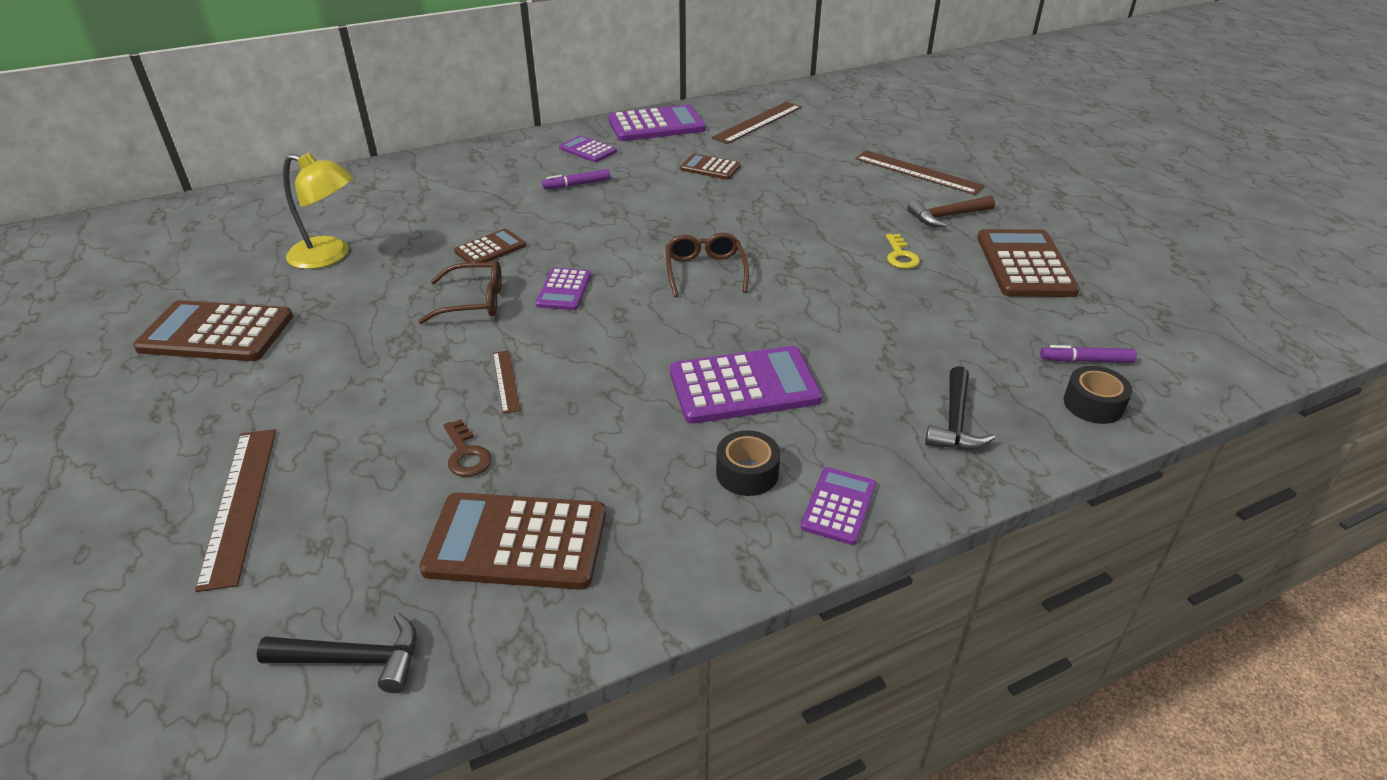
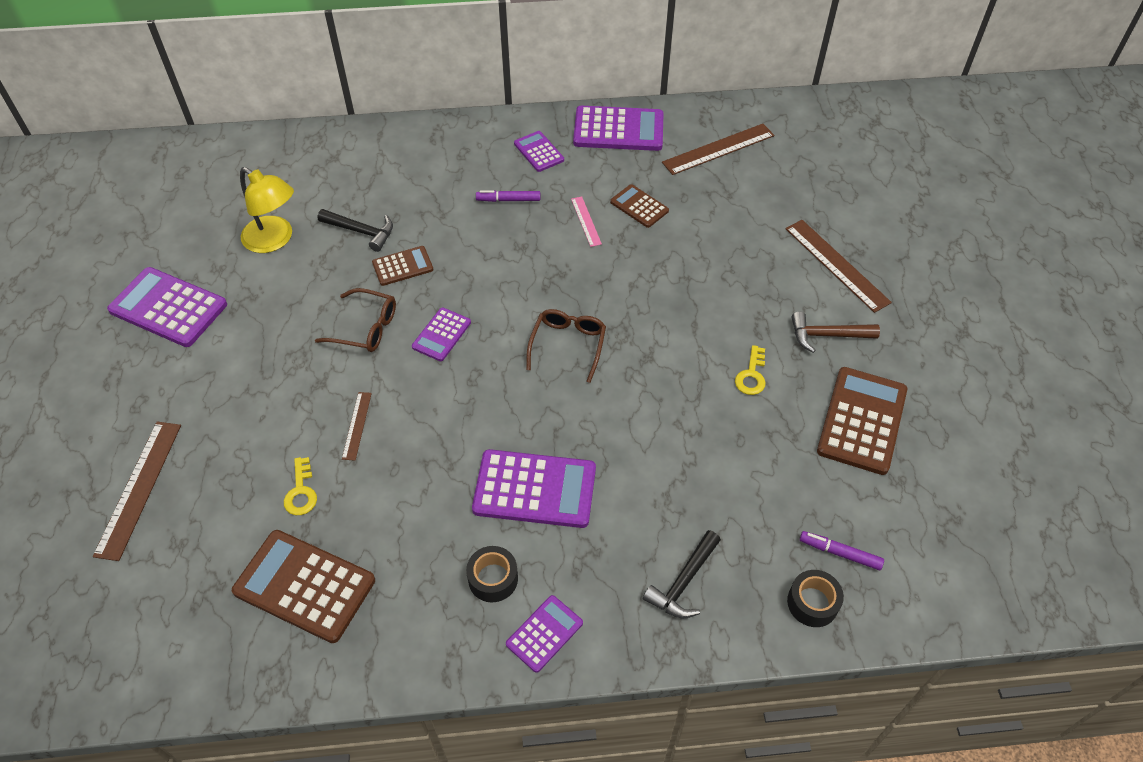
camera: 20 degrees right, 15 degrees up
(216, 333) = (168, 308): brown calculator -> purple calculator
(355, 659) = (170, 647): black hammer -> black hammer (361, 232)
(466, 454) = (301, 492): brown key -> yellow key
(665, 185) = (586, 221): none -> pink ruler

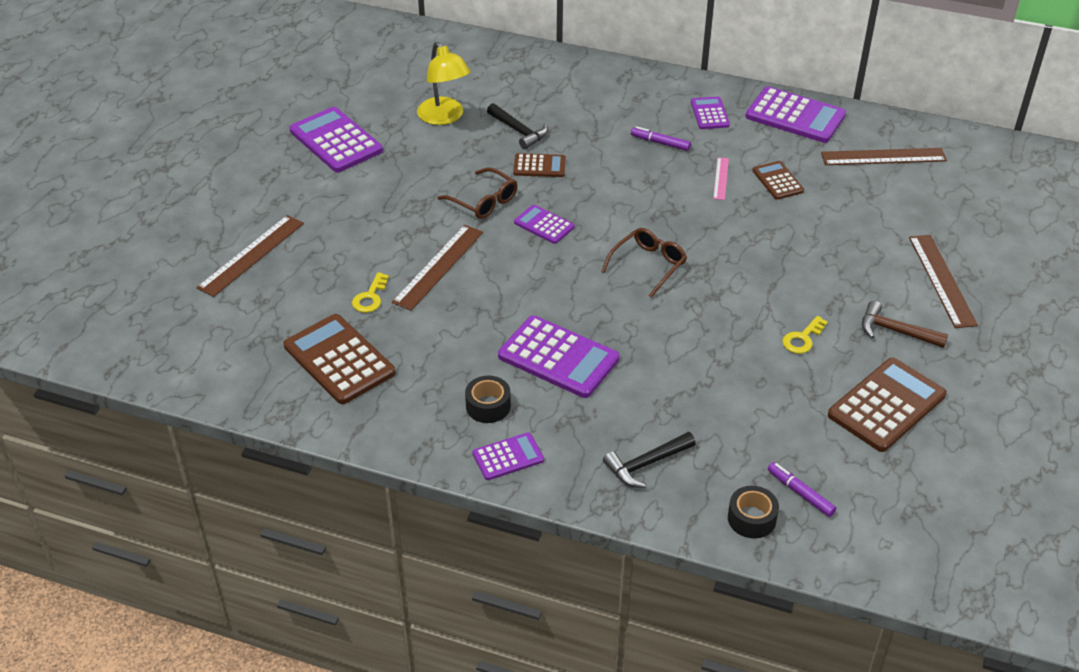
camera: 25 degrees right, 10 degrees down
(357, 425) = (438, 267): brown ruler -> brown ruler, size x1.86
(441, 335) = (544, 225): purple calculator -> purple calculator turned 75 degrees clockwise

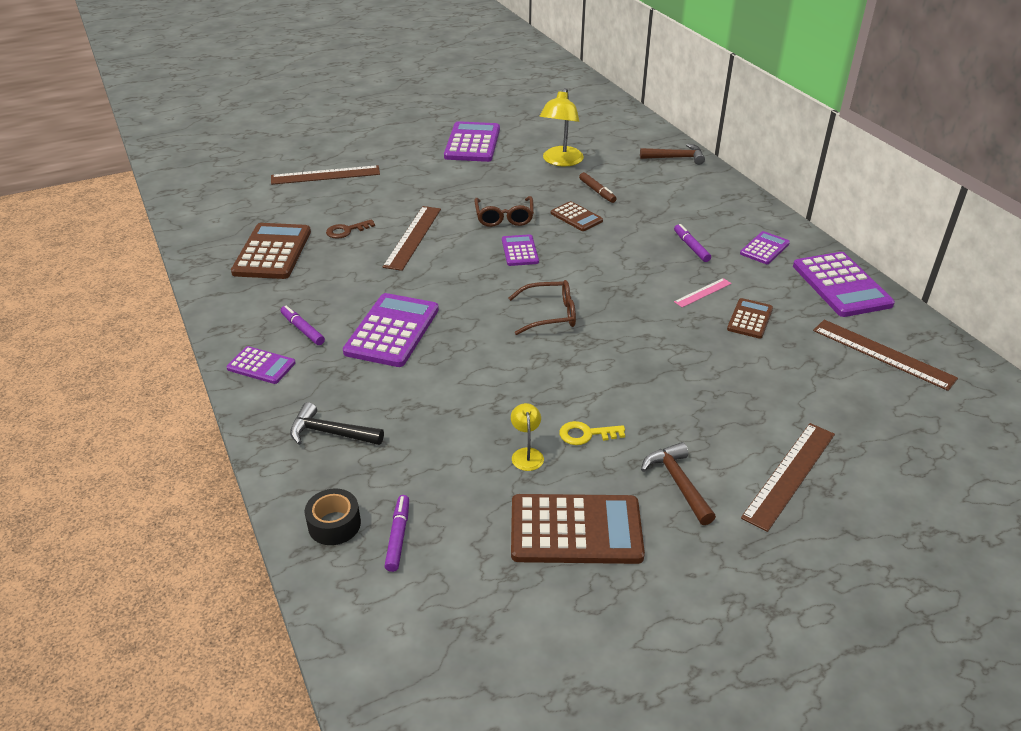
camera: 45 degrees right, 5 degrees down
(370, 297) = (346, 231): yellow key -> brown key
(438, 267) = (413, 237): brown ruler -> brown ruler turned 60 degrees counterclockwise
(488, 406) = (302, 329): black tape -> purple marker
(519, 131) = (597, 191): black hammer -> brown marker
(532, 61) = (676, 158): none -> brown hammer
(558, 357) = (392, 331): purple calculator -> purple calculator turned 150 degrees counterclockwise
(789, 379) = (526, 454): none -> yellow lamp

